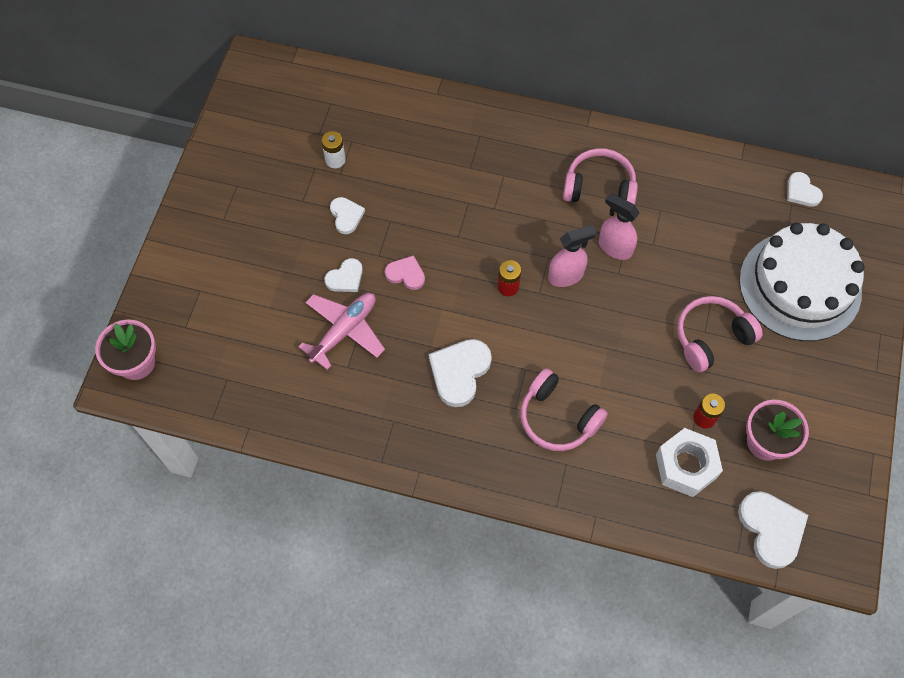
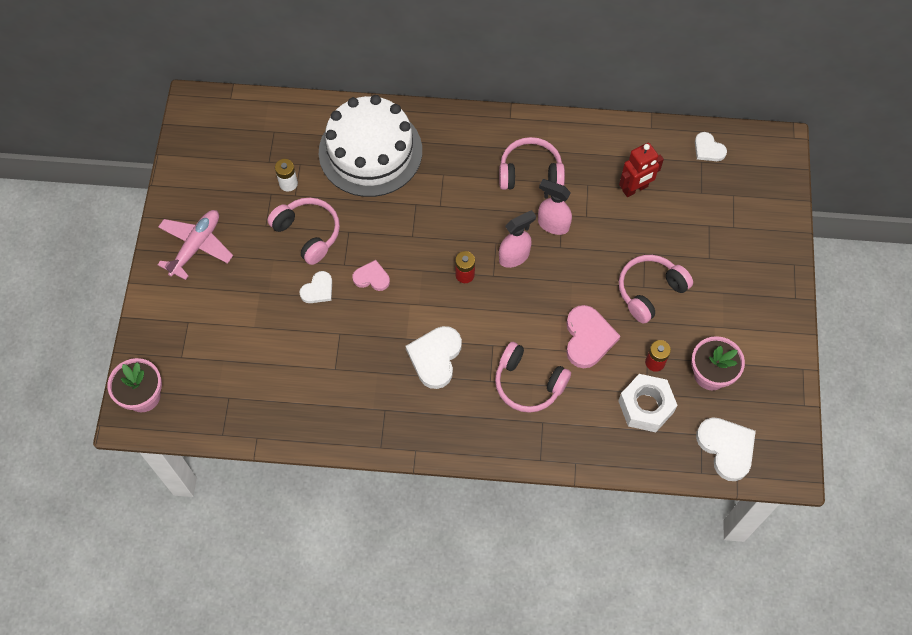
camera: 10 degrees left, 0 degrees up
(344, 331) = (326, 337): pink plane -> pink plane (196, 246)
(346, 216) = (308, 233): white heart -> pink headphones
(633, 378) = (588, 338): none -> pink heart
(713, 223) = (635, 189): none -> red robot
(800, 286) = (719, 233): white cake -> white cake (370, 151)

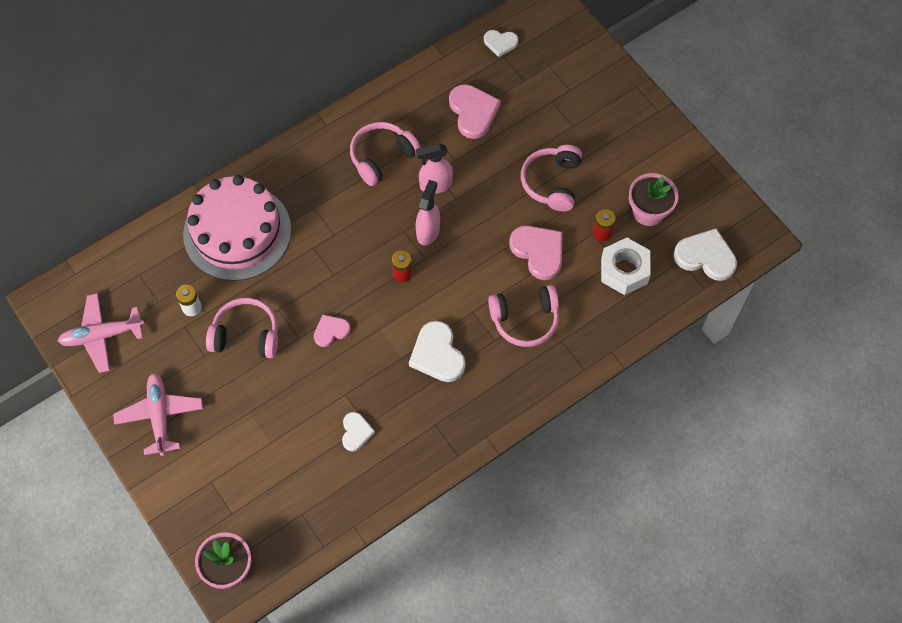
camera: 40 degrees left, 0 degrees up
(209, 157) = (102, 335): none -> pink plane
(318, 289) = (296, 373): white heart -> white heart (356, 432)
(370, 151) = (237, 232): white cake -> pink cake
(635, 189) = (473, 112): red robot -> pink heart

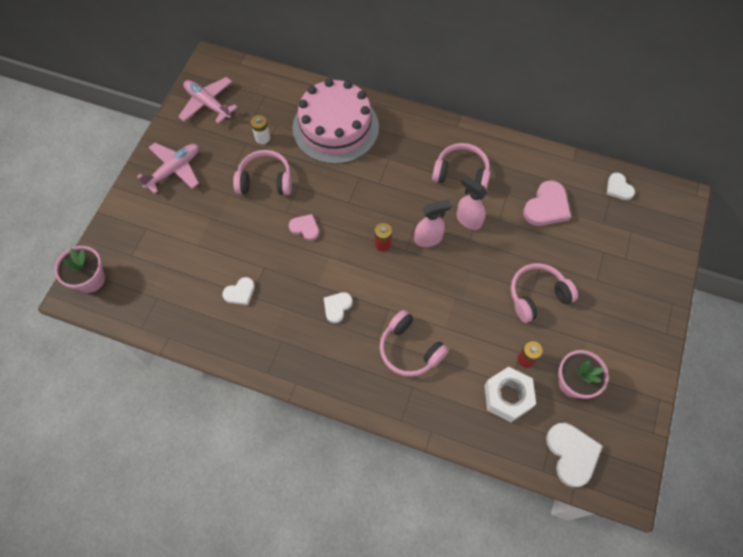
camera: 55 degrees right, 0 degrees up
(246, 335) = (265, 180): pink headphones -> pink headphones turned 60 degrees counterclockwise
(437, 354) = (337, 307): white heart -> white heart, size x0.60
(538, 252) = (472, 323): pink heart -> none

